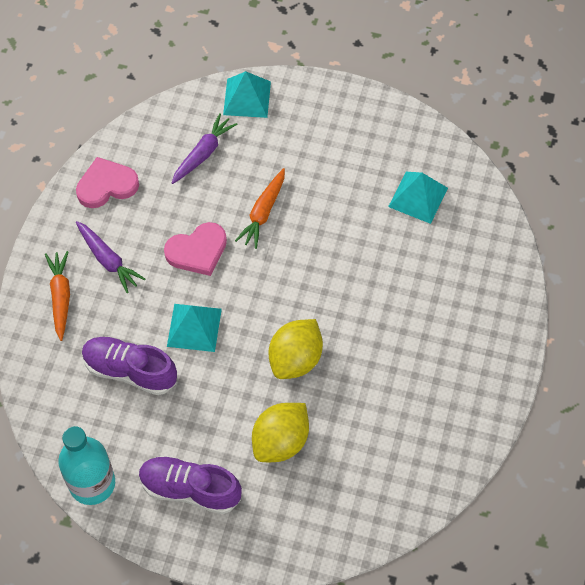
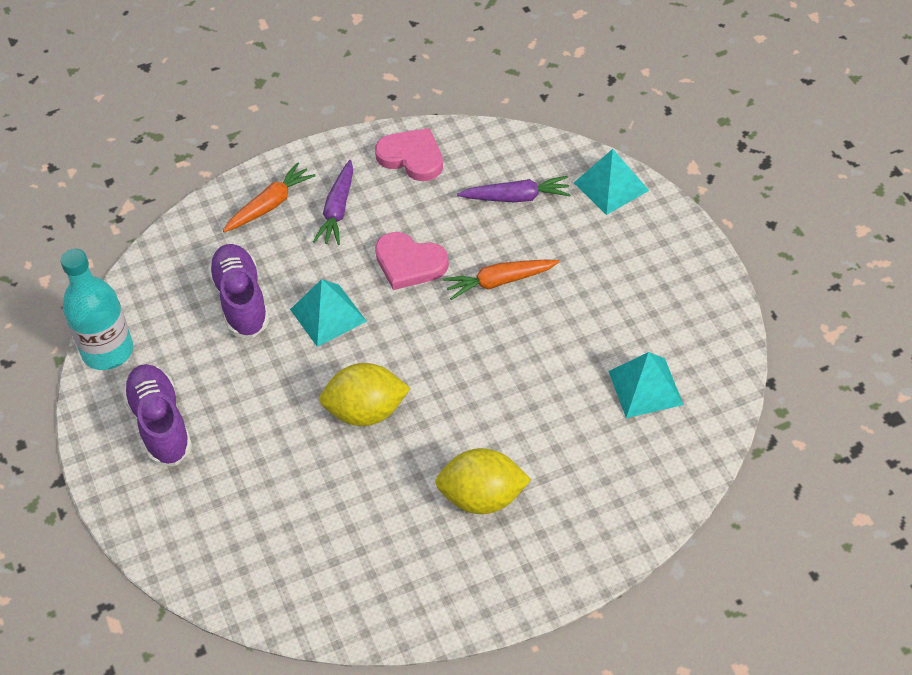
camera: 55 degrees right, 10 degrees down
(280, 441) = (269, 459): yellow lemon -> yellow lemon (483, 498)

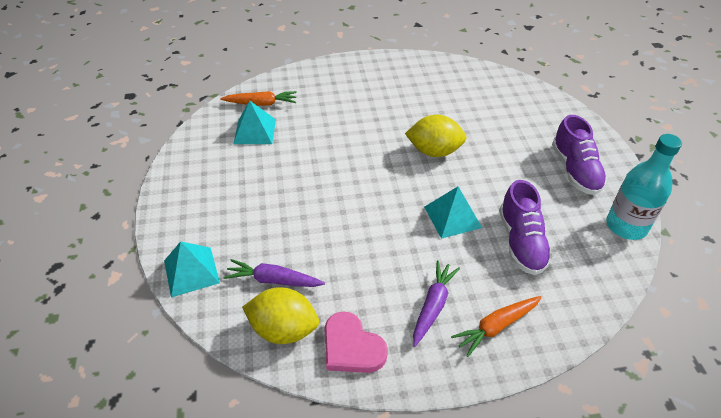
camera: 170 degrees left, 5 degrees down
(409, 263) = (381, 242): pink heart -> none
(483, 498) = (375, 99): yellow lemon -> yellow lemon (284, 329)
(499, 282) = (317, 213): orange carrot -> orange carrot (261, 104)

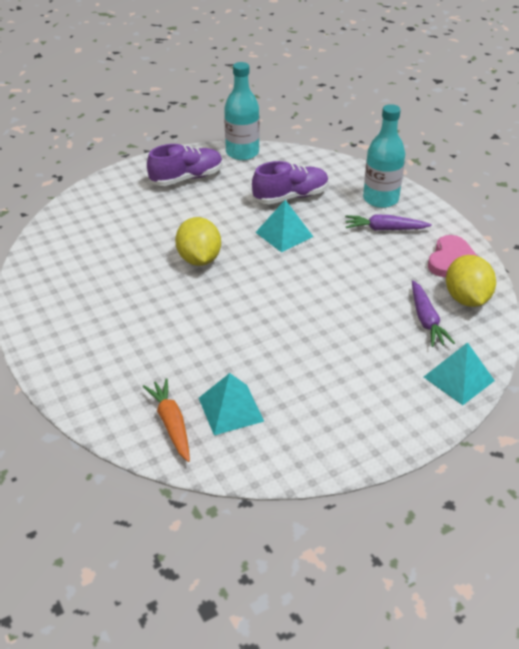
camera: 110 degrees left, 5 degrees down
(496, 327) = (380, 199): orange carrot -> turquoise bottle

